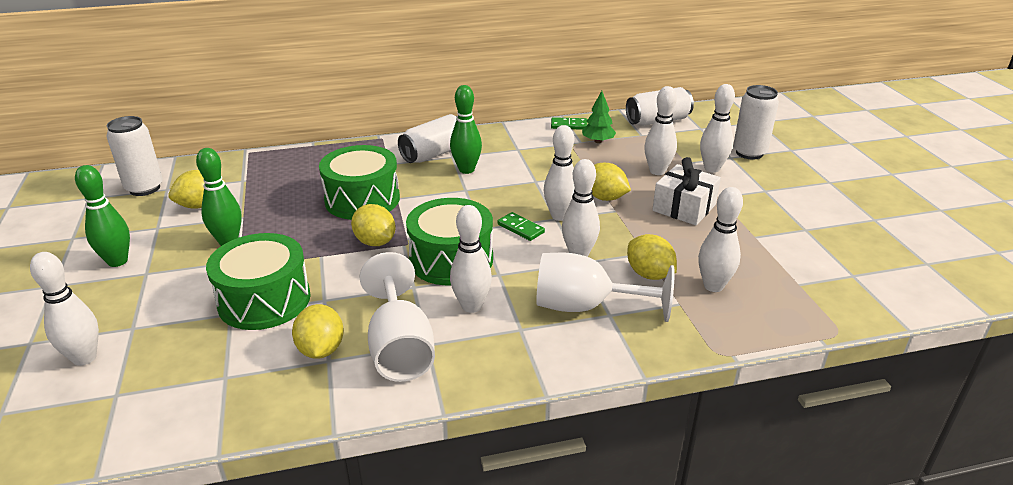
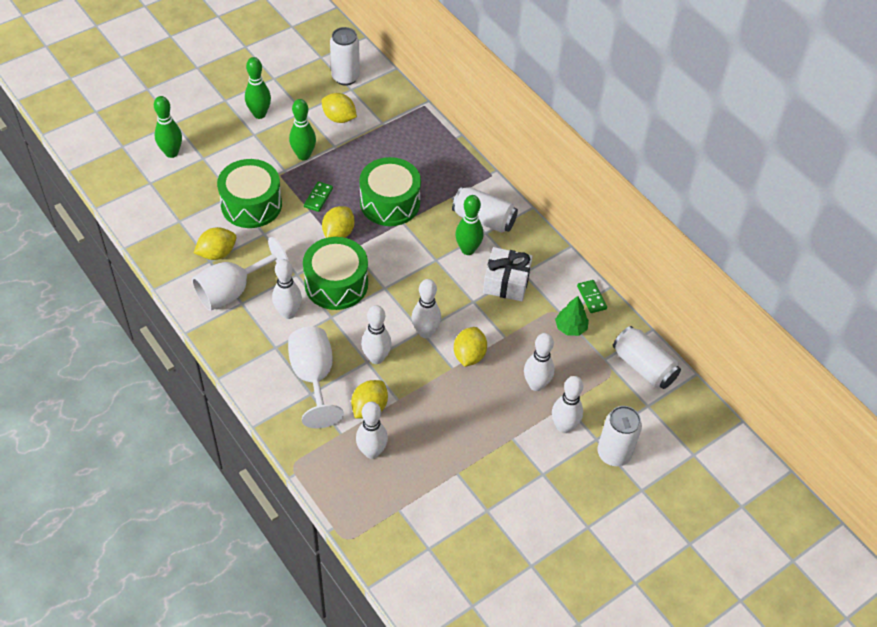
camera: 65 degrees right, 20 degrees up
(84, 358) = (171, 153): white bowling pin -> green bowling pin
(520, 228) = (395, 312): green domino -> green domino (318, 197)
(684, 208) = (480, 415): white gift -> white gift (506, 282)

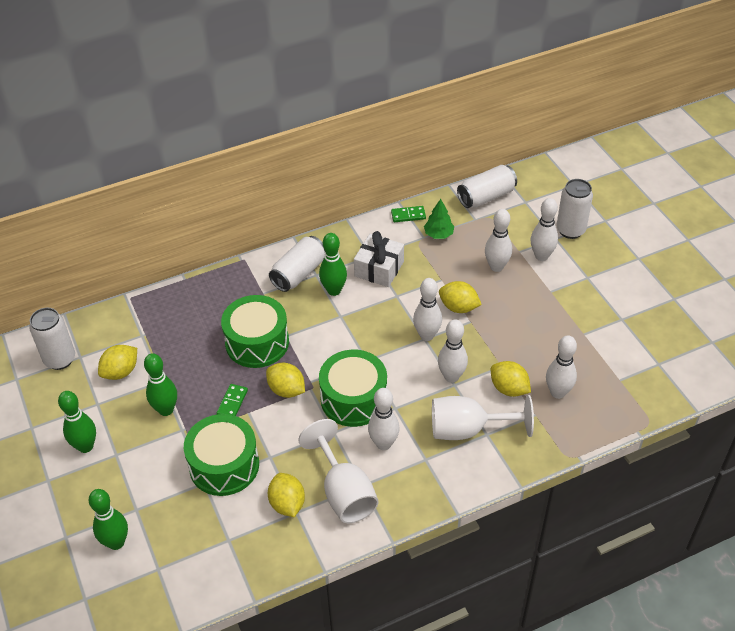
camera: 75 degrees left, 5 degrees down
(318, 197) = (232, 402): green domino -> green domino turned 75 degrees clockwise

